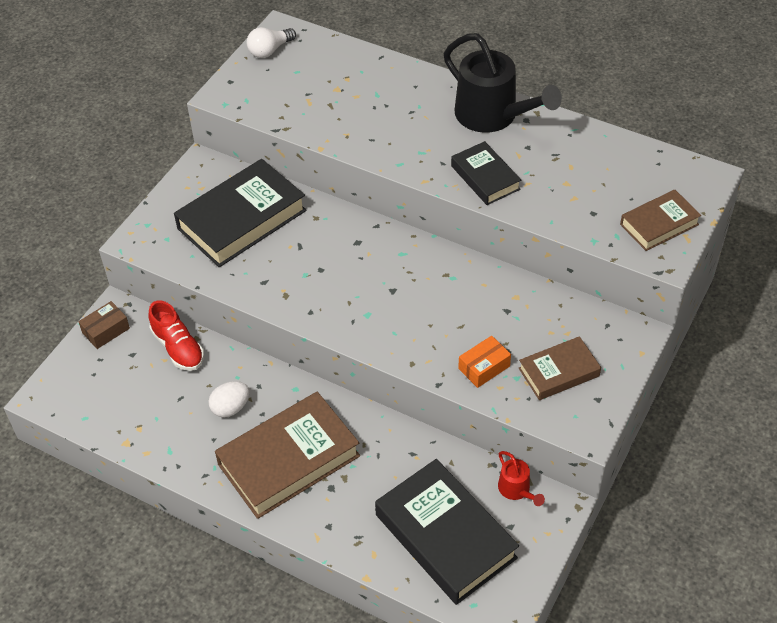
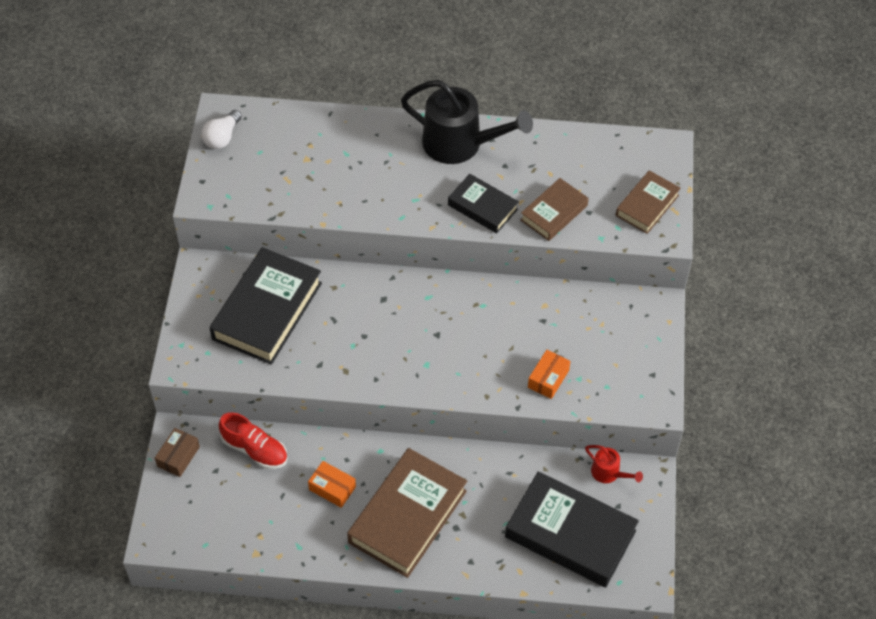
camera: 25 degrees left, 5 degrees up
(230, 408) = (332, 488): white egg -> orange box
(559, 372) = (611, 362): brown book -> brown book (554, 213)

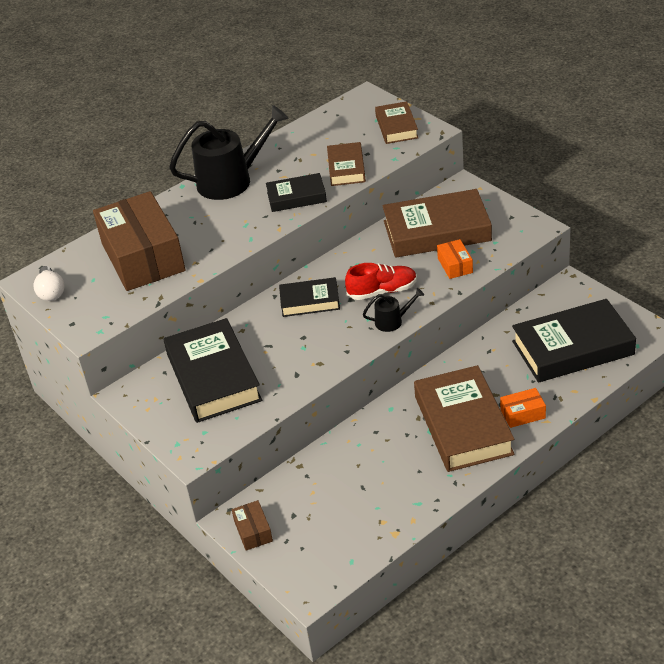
camera: 40 degrees left, 15 degrees down
(255, 449) = (303, 480): red shoe -> red shoe (382, 291)
(314, 162) = (143, 257): none -> brown box
(332, 488) = (390, 454): orange box -> orange box (522, 414)
(408, 307) = (310, 301): none -> black book
(438, 385) = (393, 321): none -> black watering can
(579, 332) = (437, 231): none -> brown book
(609, 473) = (546, 302): red watering can -> none

